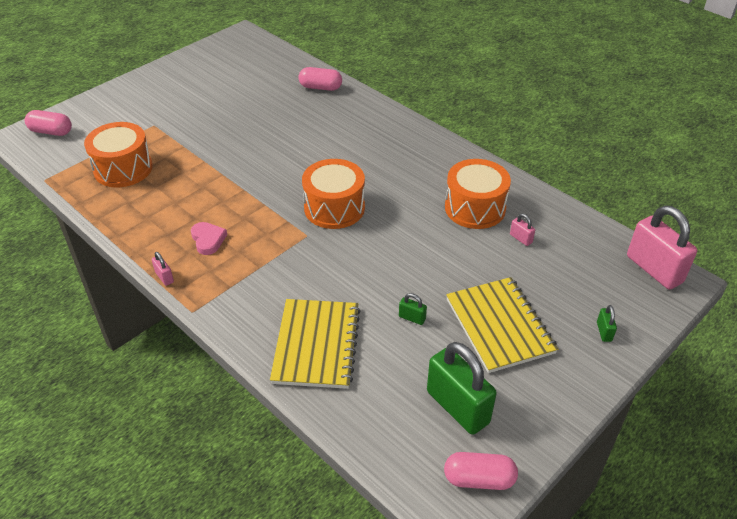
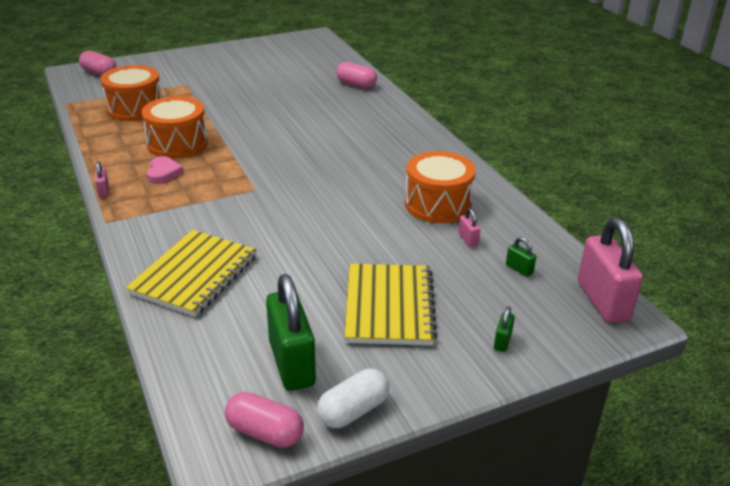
camera: 20 degrees right, 10 degrees down
(334, 208) = (297, 174): orange drum -> orange drum (177, 143)
(412, 318) = (304, 277): green padlock -> green padlock (519, 269)
(533, 435) = (353, 411): none -> white capsule

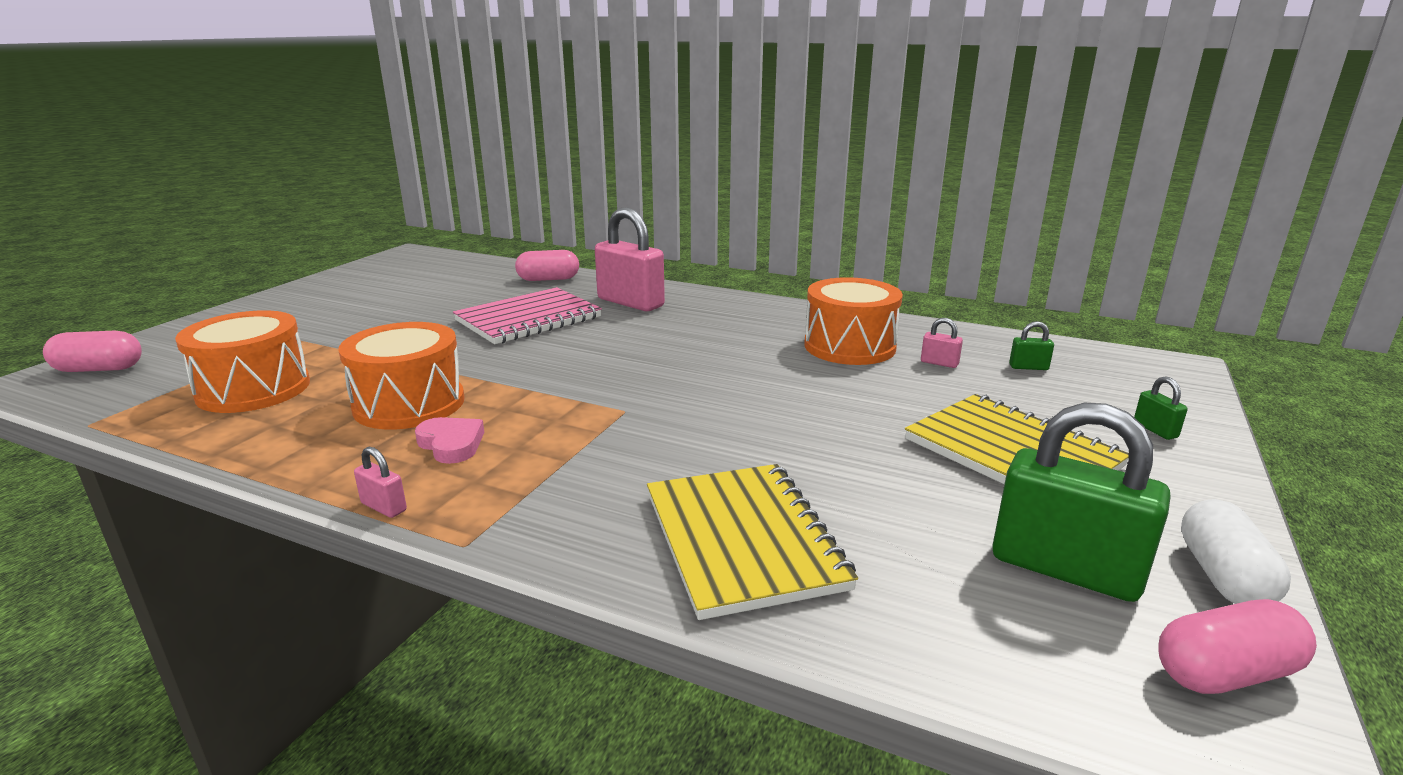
camera: 40 degrees left, 10 degrees down
(301, 111) = (528, 319): none -> pink notebook
(602, 301) = (1132, 362): pink padlock -> pink padlock (630, 303)

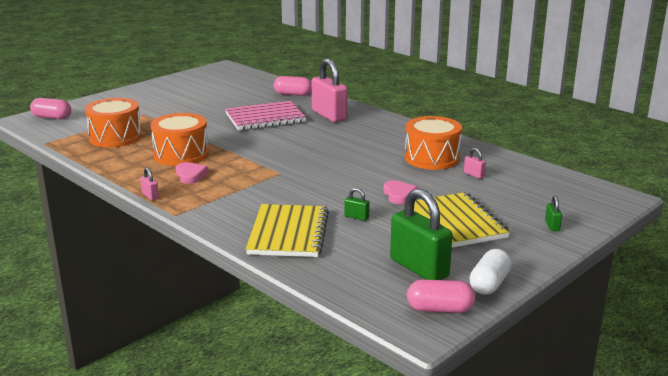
camera: 20 degrees right, 0 degrees up
(865, 417) = (399, 195): none -> pink heart
(1028, 367) = (525, 185): green padlock -> green padlock (356, 217)

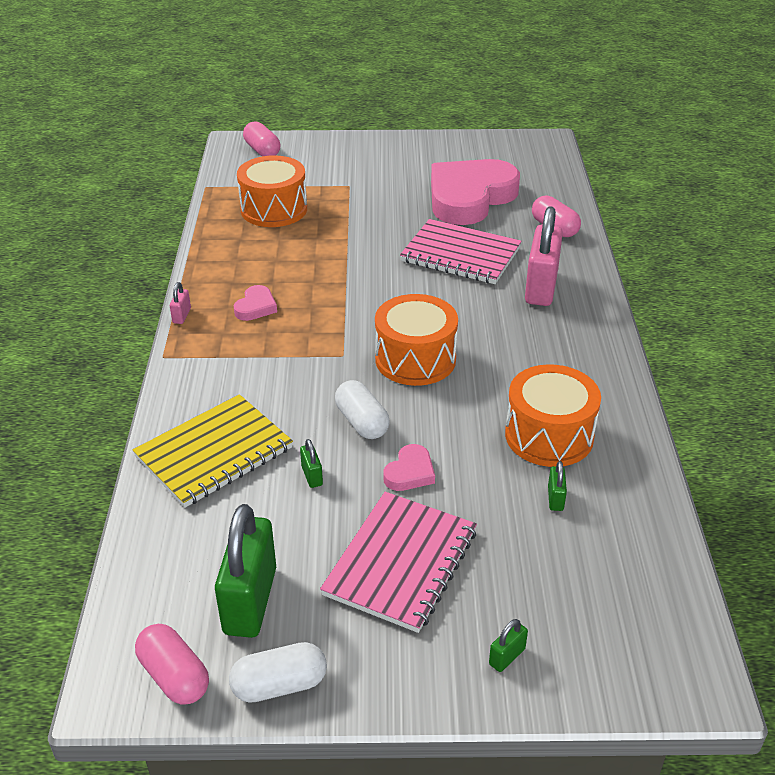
camera: 45 degrees right, 15 degrees up
(181, 154) = (293, 269): orange drum -> orange drum (415, 359)
(226, 97) = (469, 197): none -> pink heart
(341, 190) = (362, 422): none -> white capsule
(456, 223) = (400, 563): yellow notebook -> pink notebook
(474, 175) = (555, 498): pink padlock -> green padlock

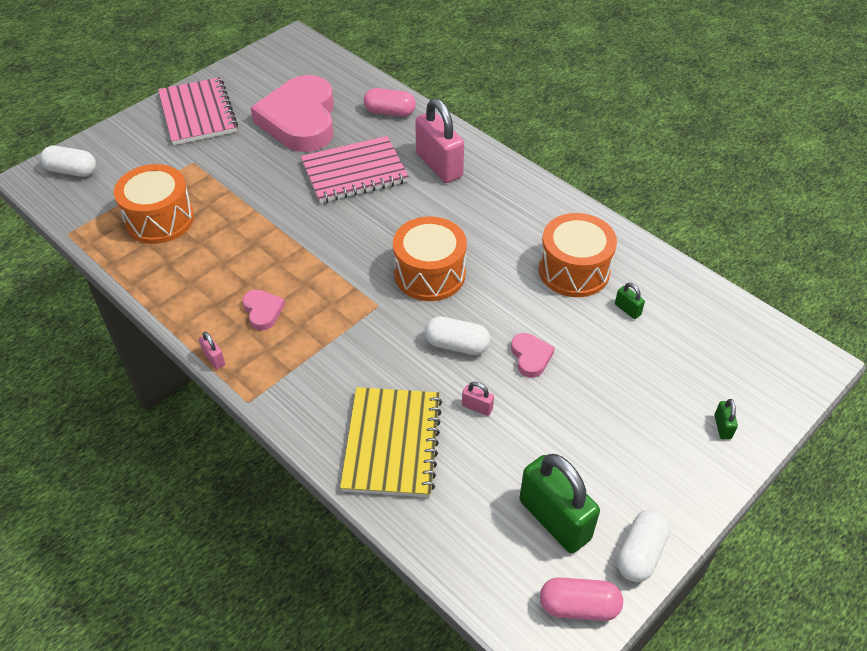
camera: 45 degrees left, 10 degrees up
(262, 150) = (72, 171): pink capsule -> white capsule
(312, 476) = (477, 407): green padlock -> pink padlock
(400, 563) = (602, 420): pink notebook -> pink notebook (198, 113)

